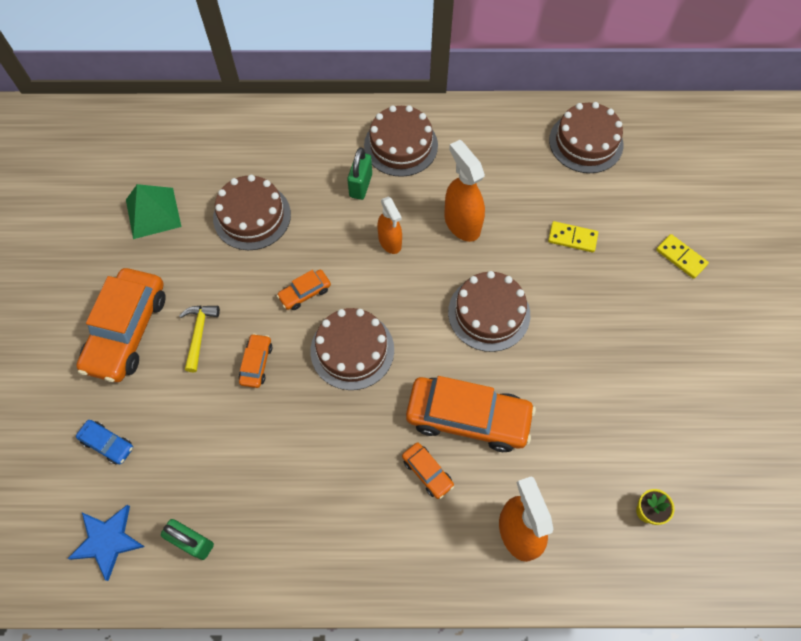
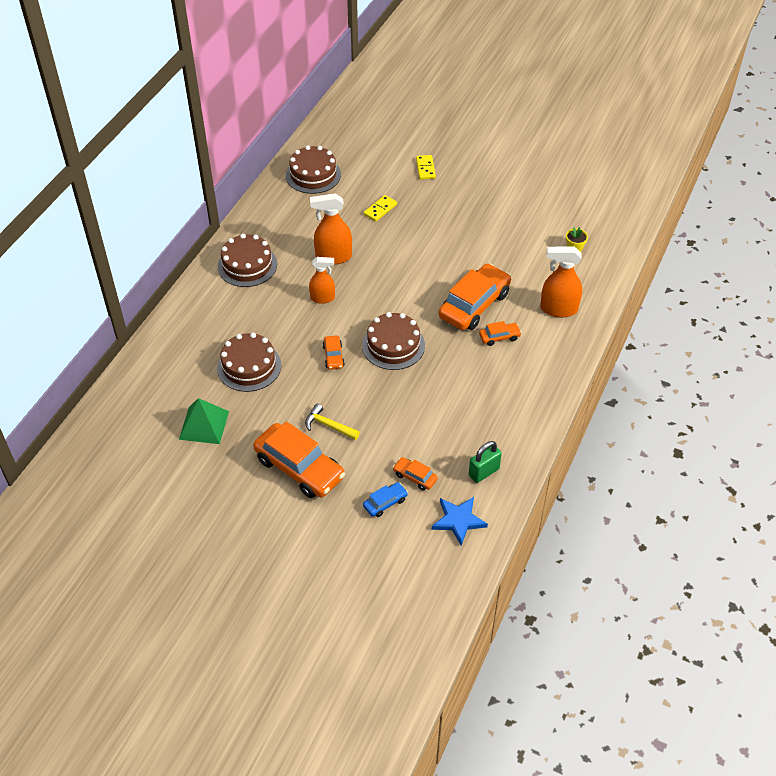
camera: 65 degrees left, 15 degrees down
(256, 363) = (372, 400): orange car -> orange car (415, 477)
(360, 185) = (265, 298): green padlock -> none
(489, 313) = (408, 269): brown cake -> none
(681, 257) = (425, 168): yellow domino -> yellow domino turned 75 degrees counterclockwise

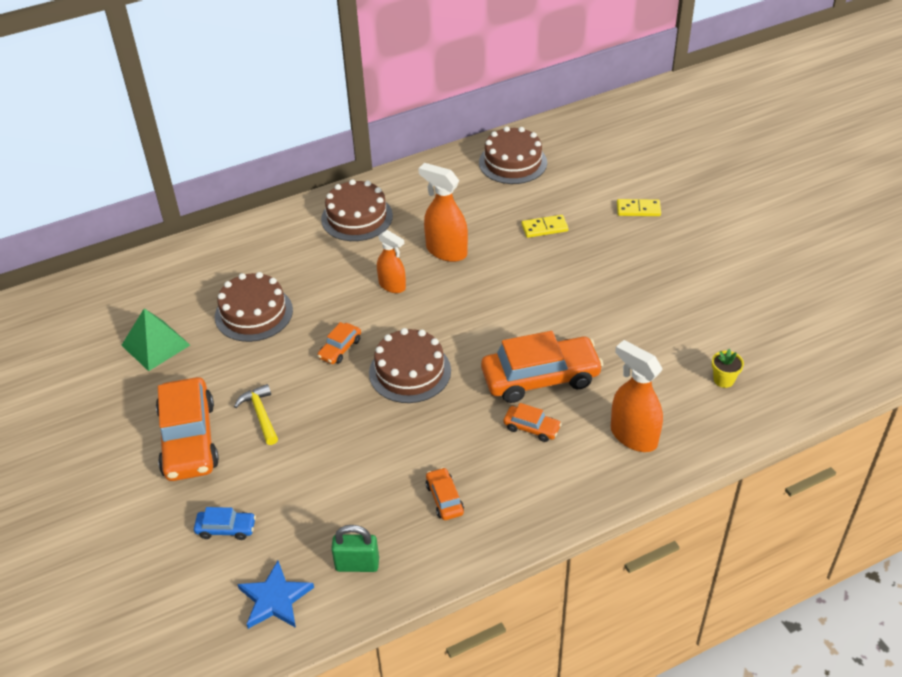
camera: 40 degrees right, 5 degrees down
(415, 477) = (283, 521): orange car -> orange car (444, 499)
(425, 168) = (638, 209): yellow domino -> yellow domino turned 60 degrees clockwise

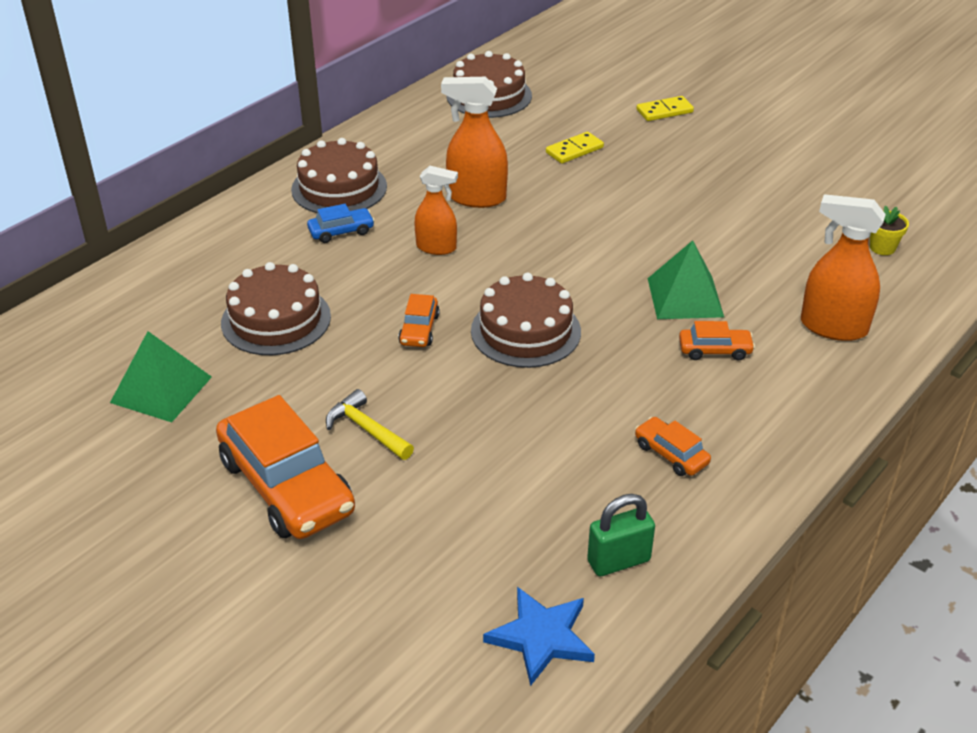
camera: 25 degrees left, 5 degrees down
(226, 529) = (414, 576): blue car -> blue car (341, 231)
(540, 378) = (685, 297): orange car -> green pyramid

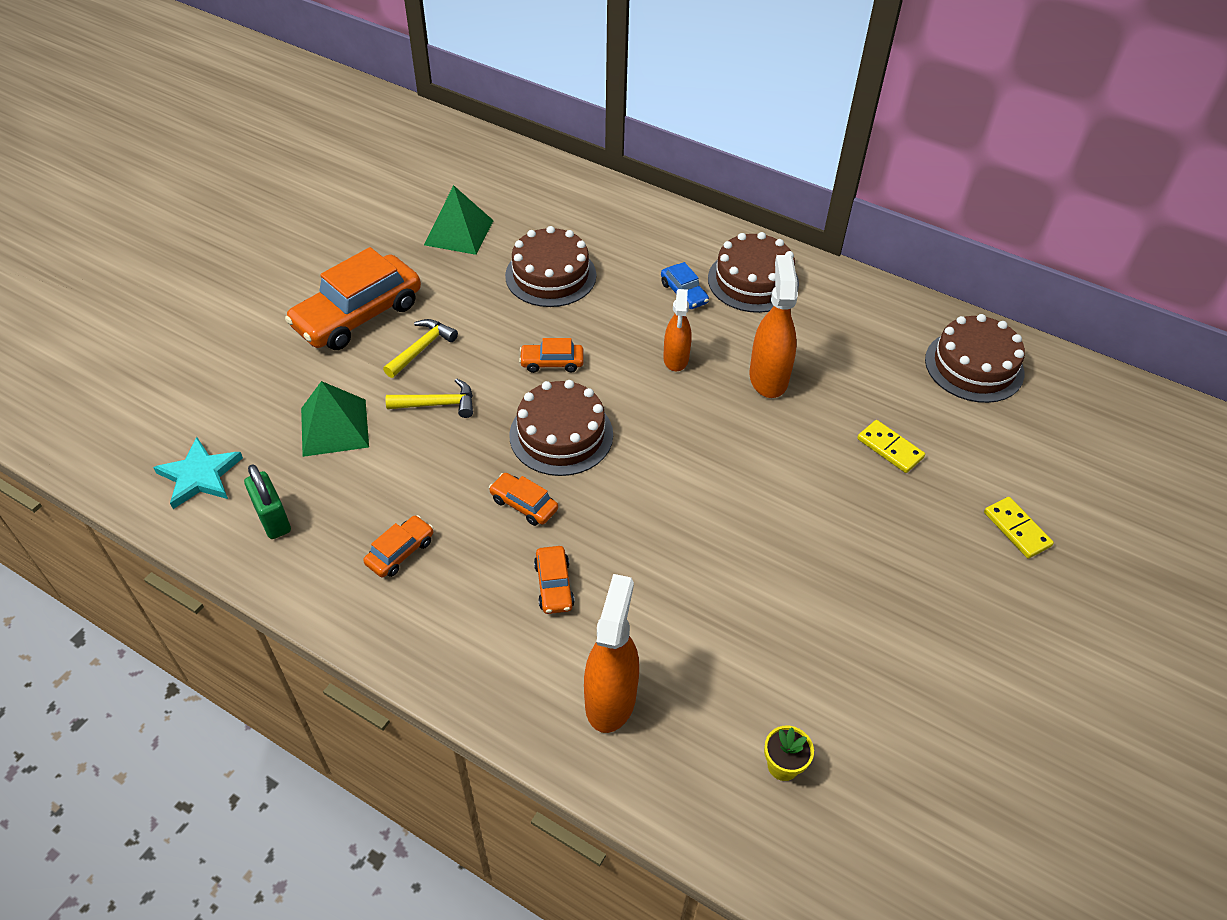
camera: 80 degrees right, 10 degrees up
(462, 419) = (438, 404): none -> yellow hammer
(541, 637) = (200, 476): blue star -> turquoise star
(615, 363) = (524, 504): none -> orange car
(685, 297) = (638, 558): green pyramid -> green pyramid (334, 427)

